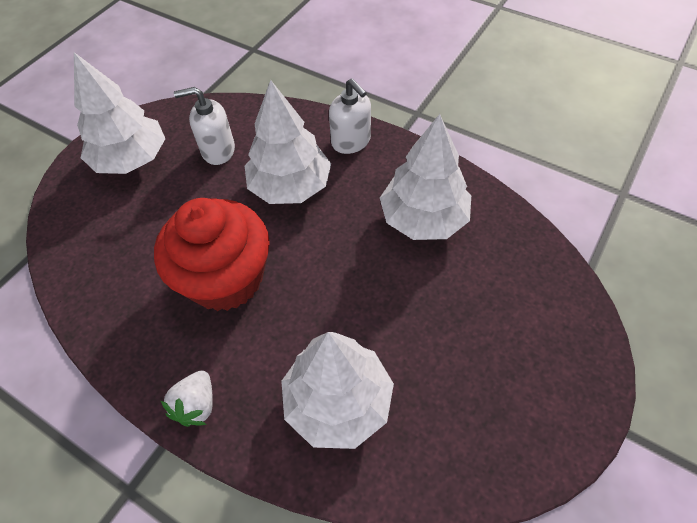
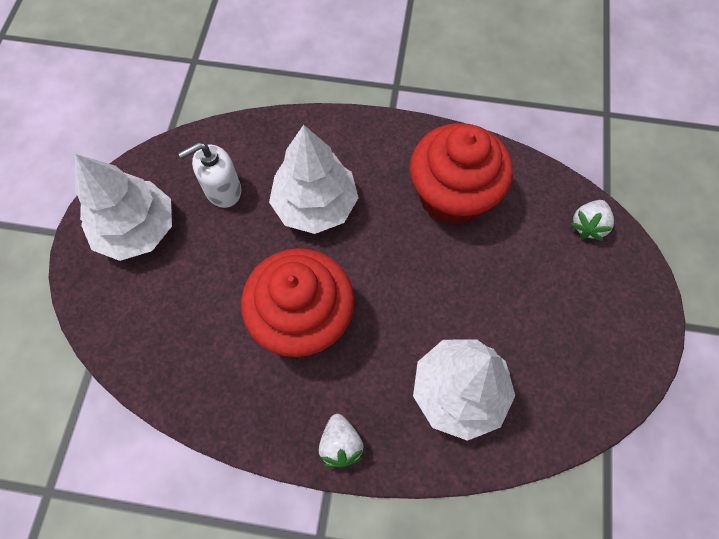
camera: 25 degrees left, 10 degrees up
(351, 141) = (350, 138): white soap dispenser -> none
(423, 218) = (452, 196): white tree -> red cupcake
(554, 290) = (588, 226): none -> white strawberry

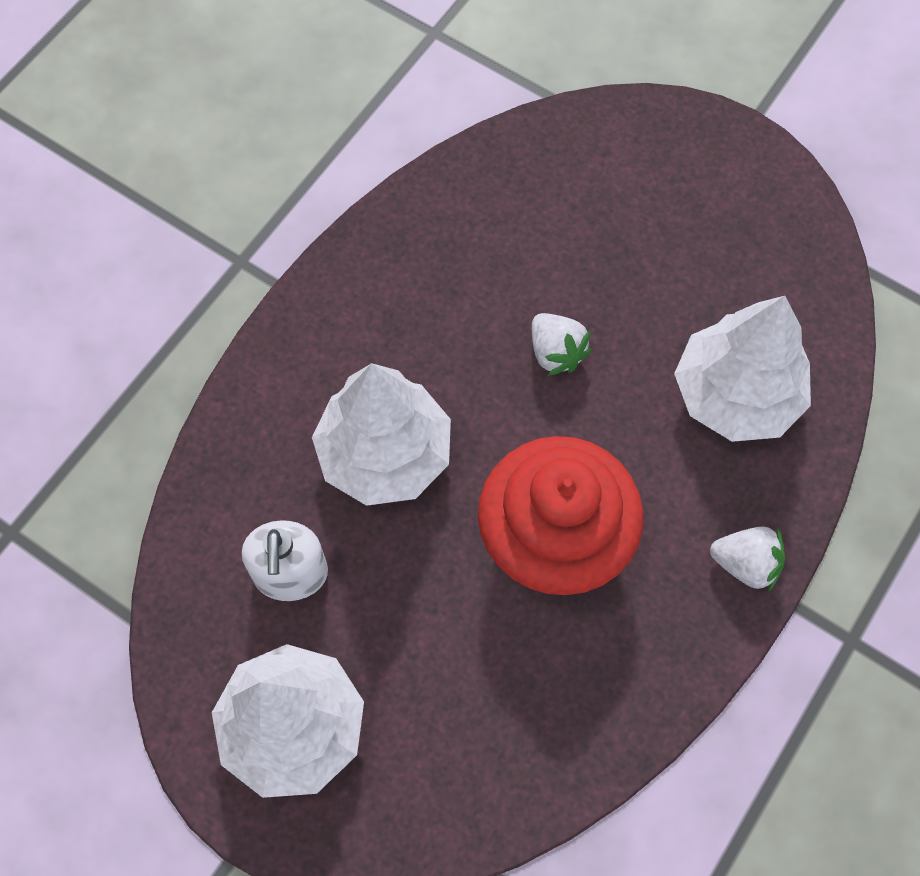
camera: 65 degrees left, 0 degrees up
(452, 196) = (463, 272): red cupcake -> none
(588, 226) = (586, 140): white strawberry -> white strawberry (556, 352)

